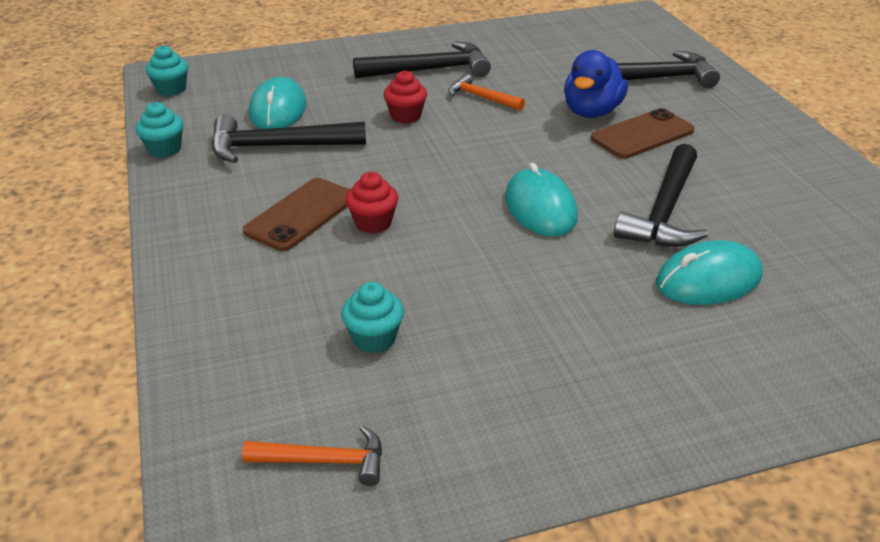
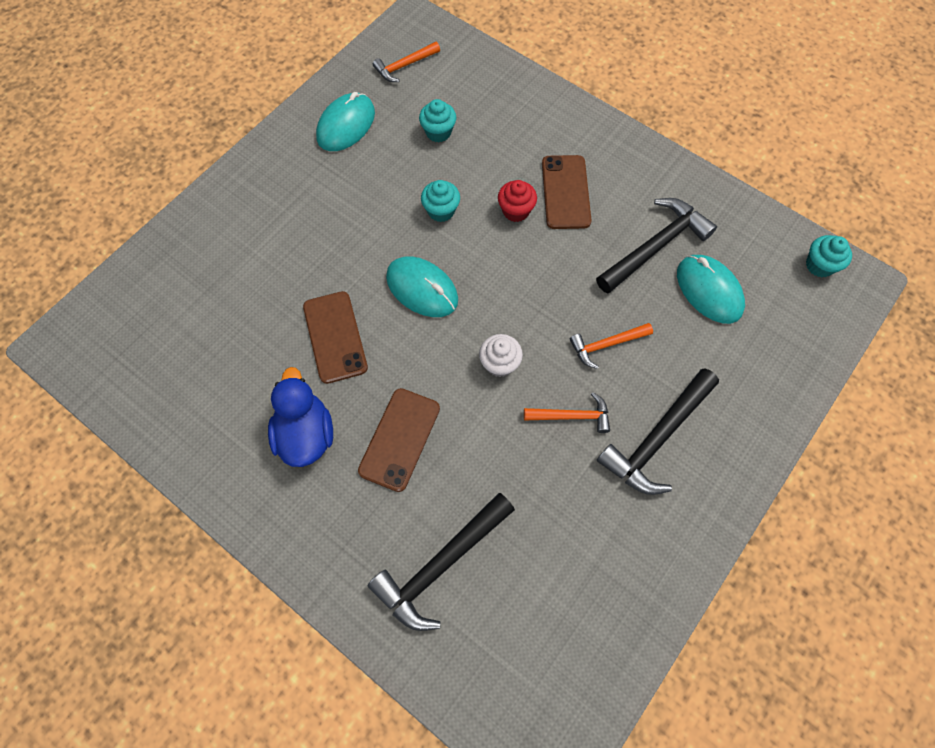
camera: 145 degrees right, 30 degrees up
(164, 149) = (724, 197): turquoise cupcake -> turquoise cupcake (441, 211)
(405, 116) = (606, 345): red cupcake -> orange hammer
(511, 139) = (499, 363): none -> white cupcake
(591, 112) = (462, 452): blue duck -> blue duck (306, 434)
(665, 211) = (335, 337): black hammer -> brown phone
(708, 279) = (279, 279): turquoise mouse -> turquoise mouse (346, 125)

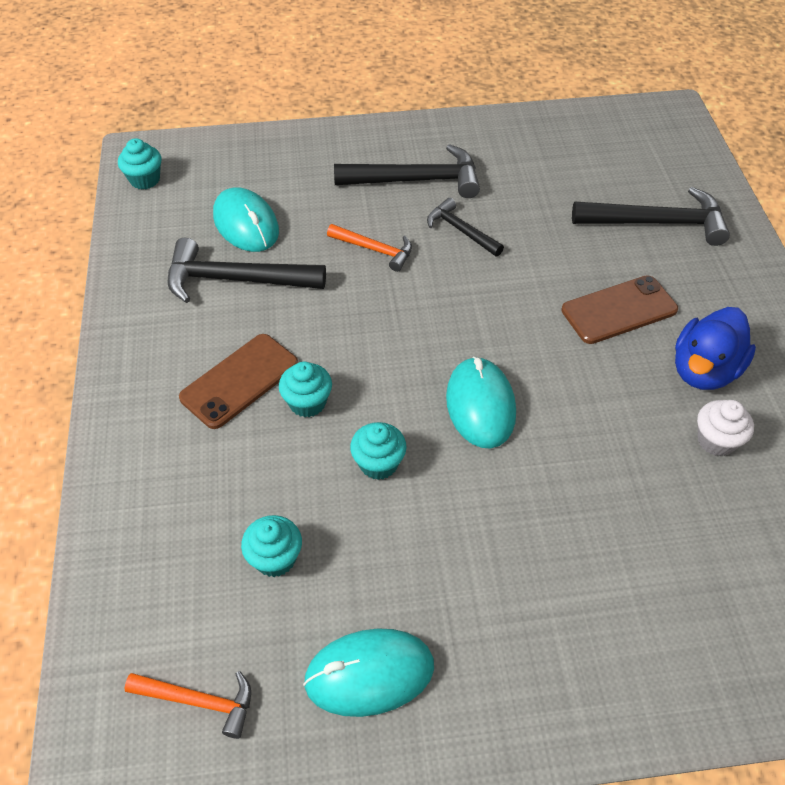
camera: 135 degrees left, 15 degrees down
(335, 337) = (609, 428): brown phone -> none
(499, 363) = (476, 299): white cupcake -> white cupcake (716, 440)
(516, 211) = (307, 403): red cupcake -> turquoise cupcake
(571, 416) = (461, 231): orange hammer -> black hammer
(709, 290) = (246, 224): turquoise mouse -> turquoise mouse turned 45 degrees counterclockwise

